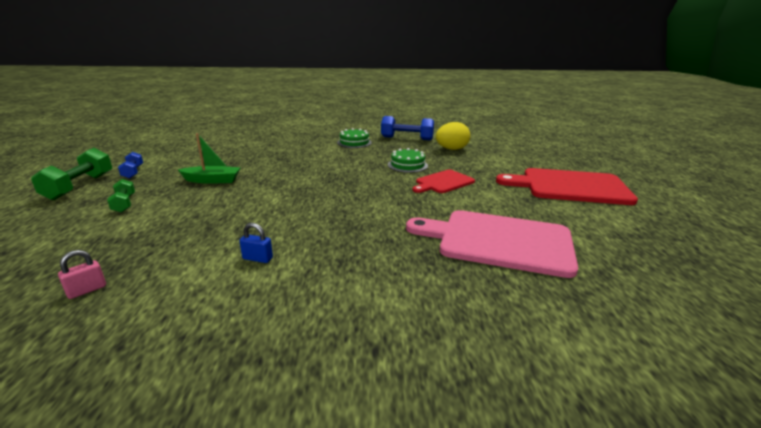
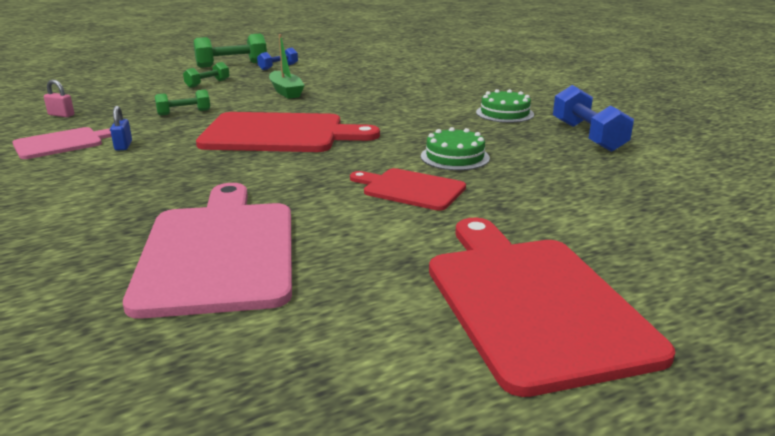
camera: 65 degrees right, 0 degrees up
(200, 223) = (184, 112): none -> green dumbbell
(202, 292) = (62, 143): none -> pink cutting board
(312, 197) = (279, 134): none -> red cutting board
(451, 149) = (588, 173): yellow egg -> none

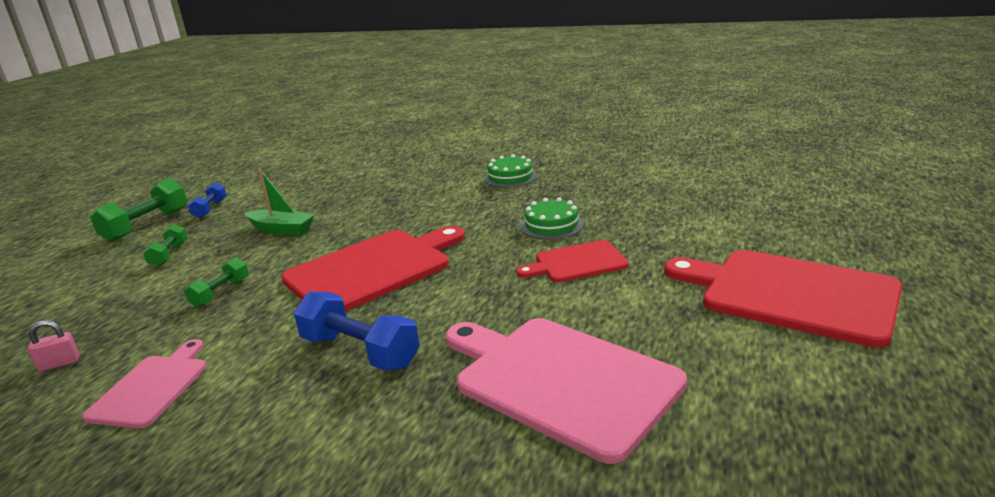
camera: 40 degrees left, 0 degrees up
(123, 146) = (238, 353): blue padlock -> none
(587, 136) = (597, 173): blue dumbbell -> blue dumbbell (359, 351)

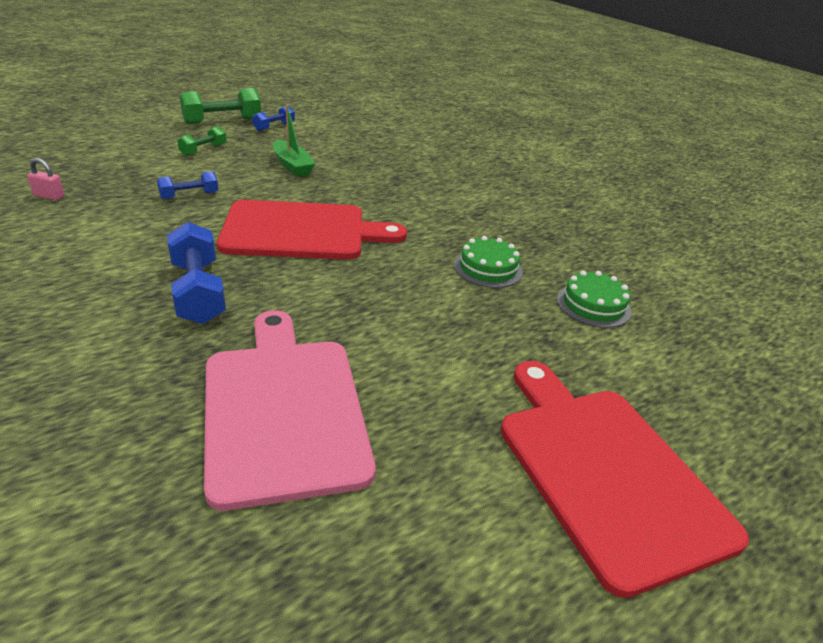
camera: 30 degrees right, 10 degrees up
(151, 387) = (63, 242): pink cutting board -> none
(220, 293) = (189, 195): green dumbbell -> blue dumbbell
(510, 177) = (521, 205): green cake -> green cake (593, 305)
(577, 263) = (455, 315): red cutting board -> none

